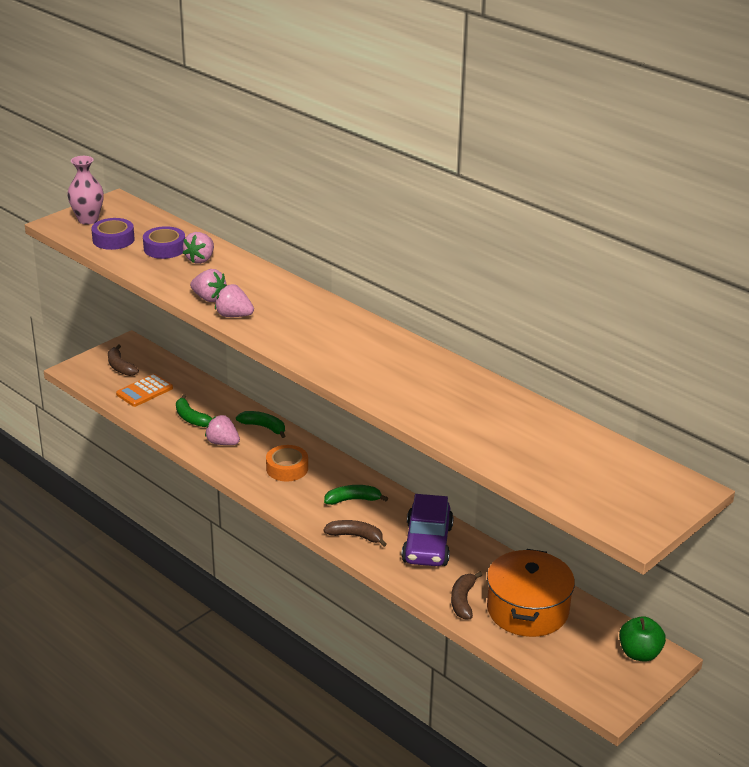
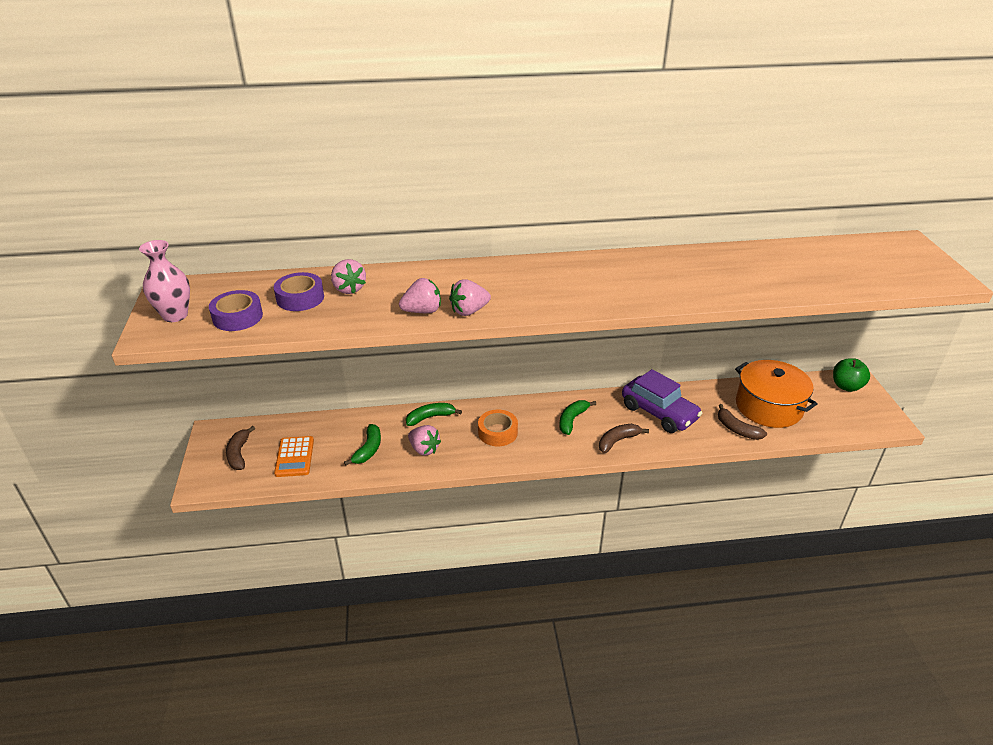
camera: 50 degrees left, 5 degrees up
(120, 367) = (239, 454): brown banana -> brown banana turned 75 degrees clockwise
(191, 418) = (368, 449): green banana -> green banana turned 75 degrees counterclockwise
(222, 443) = (424, 449): pink strawberry -> pink strawberry turned 120 degrees counterclockwise

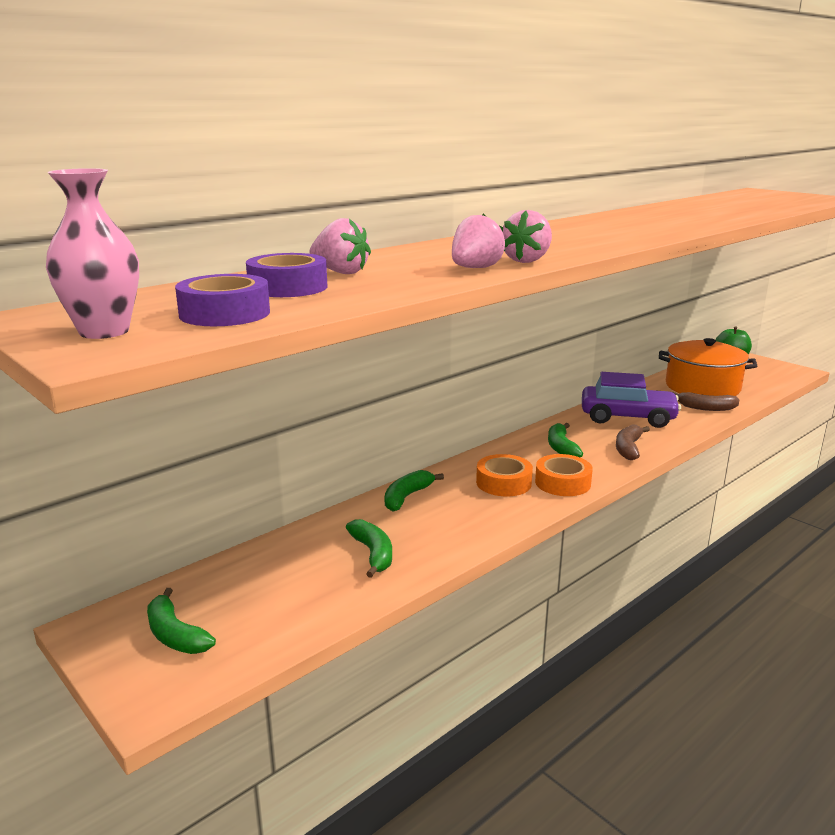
camera: 35 degrees left, 15 degrees down
(239, 454) = (175, 635): brown banana -> green banana
(294, 457) = (276, 602): orange calculator -> none
(424, 449) = (443, 527): pink strawberry -> none
(533, 449) = (562, 483): none -> orange tape

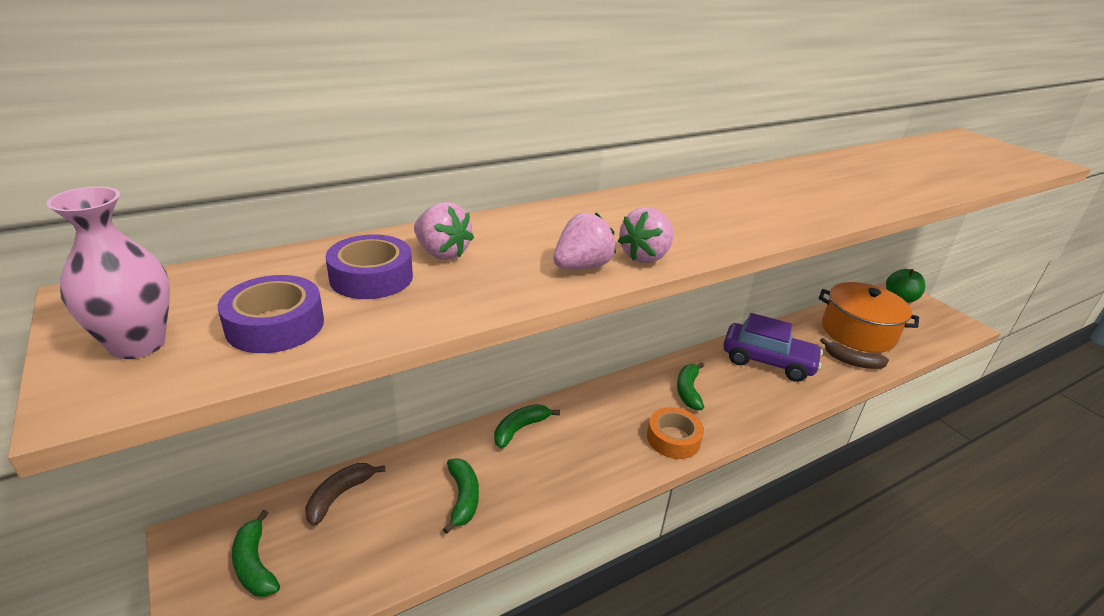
camera: 10 degrees right, 10 degrees up
(503, 483) = (616, 428): orange tape -> none
(628, 448) = (754, 404): brown banana -> brown banana (339, 496)

